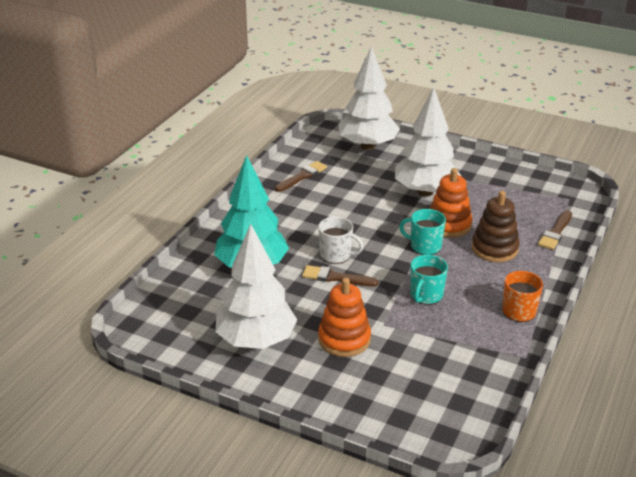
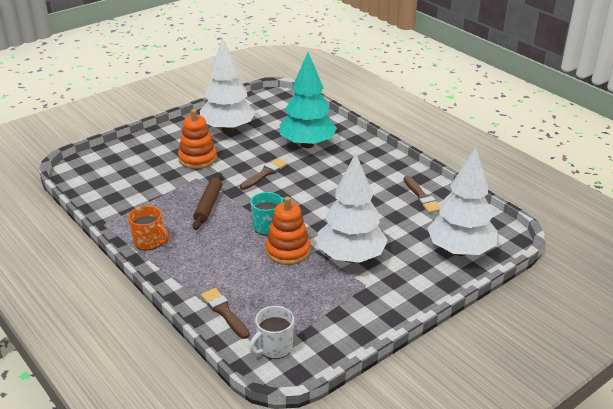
camera: 115 degrees right, 0 degrees up
(336, 255) = (292, 181): white mug -> white mug (274, 347)
(426, 295) = (208, 205): turquoise mug -> brown rolling pin
(494, 248) = (233, 263): brown stacking toy -> none

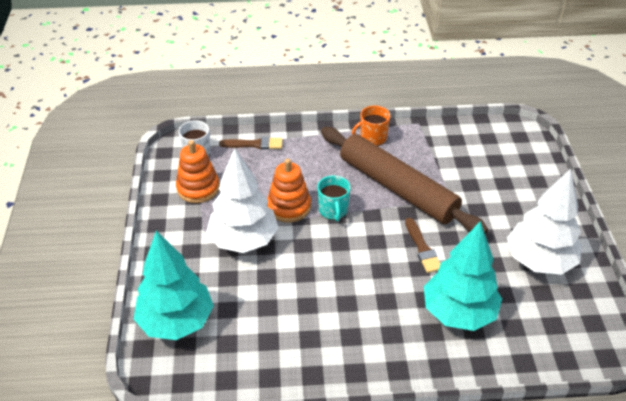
camera: 125 degrees right, 10 degrees up
(197, 159) = (487, 212): orange stacking toy -> orange stacking toy (198, 188)
(208, 205) = (397, 188): brown rolling pin -> brown rolling pin, size x2.12
(421, 197) = (279, 351): brown brush -> none
(460, 250) = (176, 321): white tree -> turquoise tree

